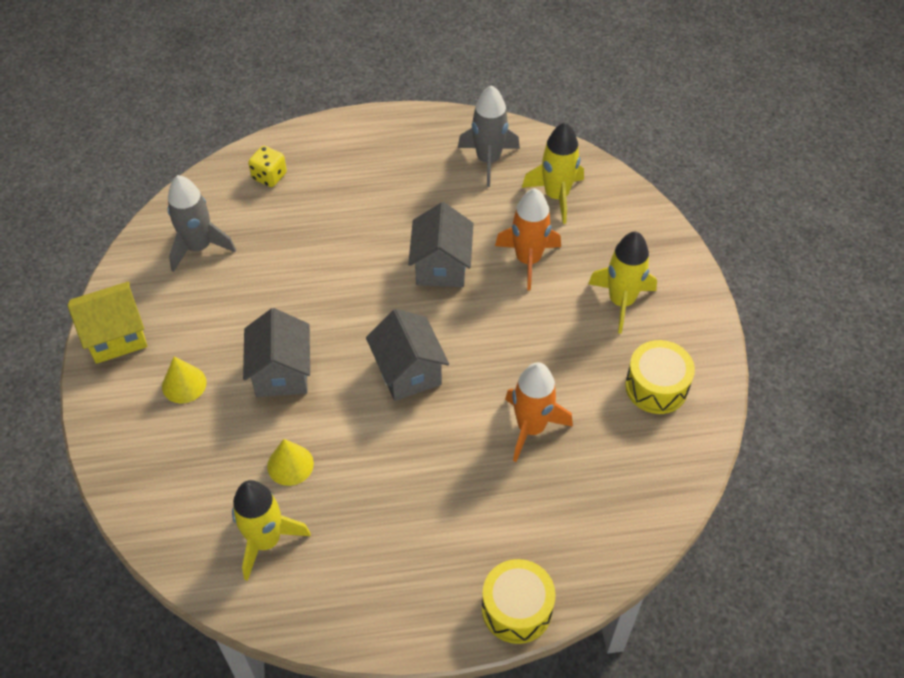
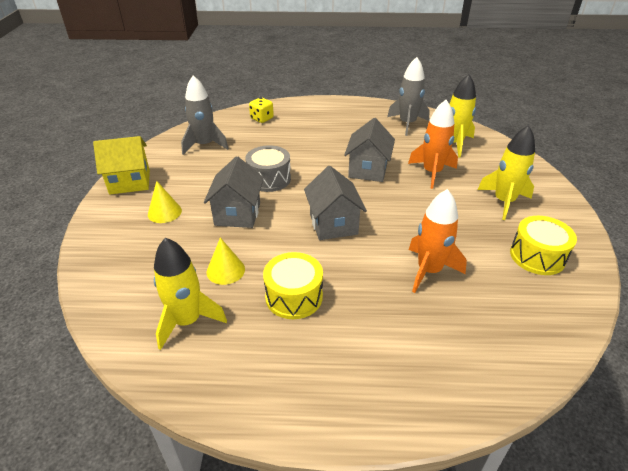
camera: 10 degrees right, 15 degrees down
(309, 303) = (269, 179): none -> grey drum
(516, 609) = (407, 414): yellow drum -> yellow drum (294, 296)

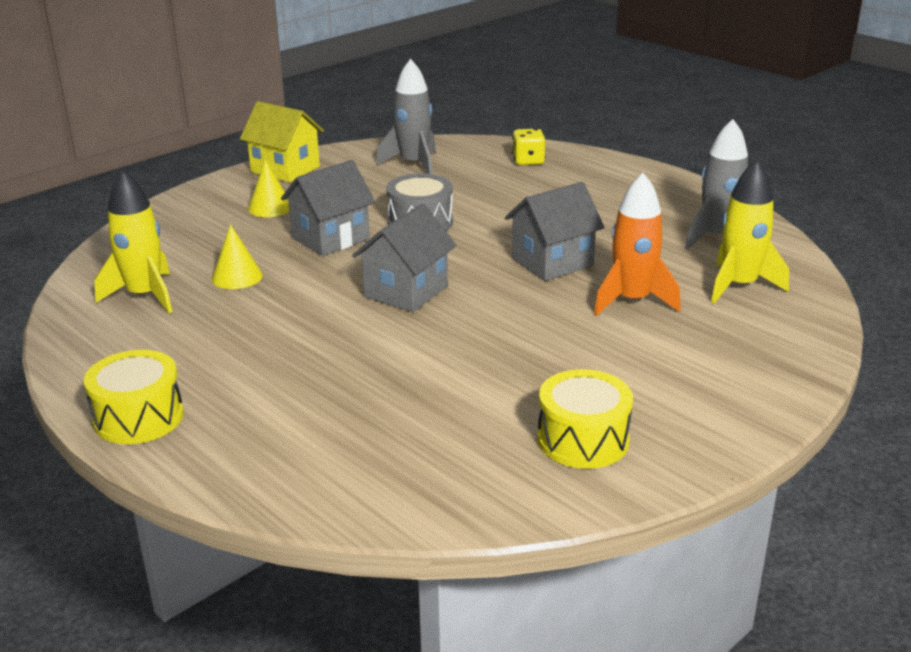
camera: 45 degrees right, 10 degrees down
(294, 296) = (254, 326): yellow drum -> yellow drum (139, 417)
(429, 271) = (422, 380): orange rocket -> none
(504, 202) = (666, 373): yellow rocket -> none

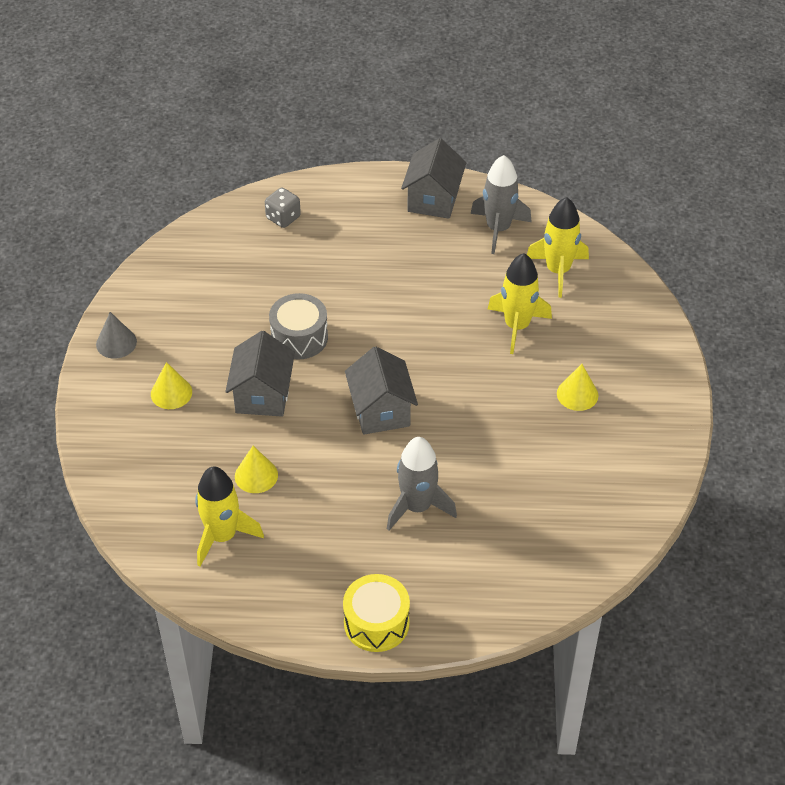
camera: 45 degrees left, 20 degrees up
(285, 169) = (116, 343): yellow house -> grey cone
(414, 164) = (205, 274): grey rocket -> grey rocket (417, 507)
(528, 161) = (283, 218): yellow dice -> grey dice
(552, 262) = (432, 321): grey house -> grey house (433, 200)
(583, 440) = (615, 457): yellow drum -> none
(618, 373) = (577, 394): none -> yellow cone
(632, 301) = (517, 326): orange rocket -> yellow rocket

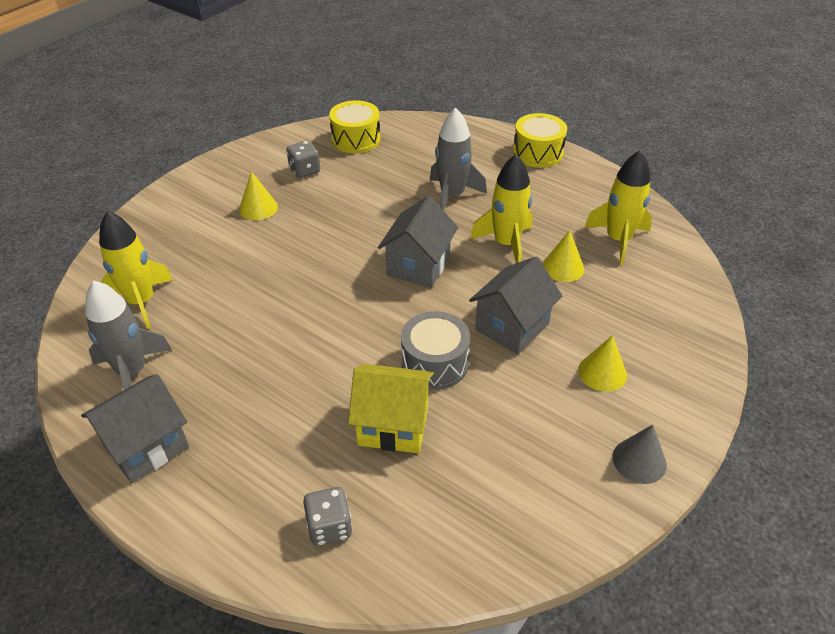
camera: 145 degrees left, 5 degrees down
(293, 284) = (393, 425): none -> yellow house
(517, 326) = (236, 275): yellow rocket -> yellow rocket (506, 244)
(585, 532) = (356, 139): none -> yellow drum
(587, 459) = (304, 170): none -> grey dice

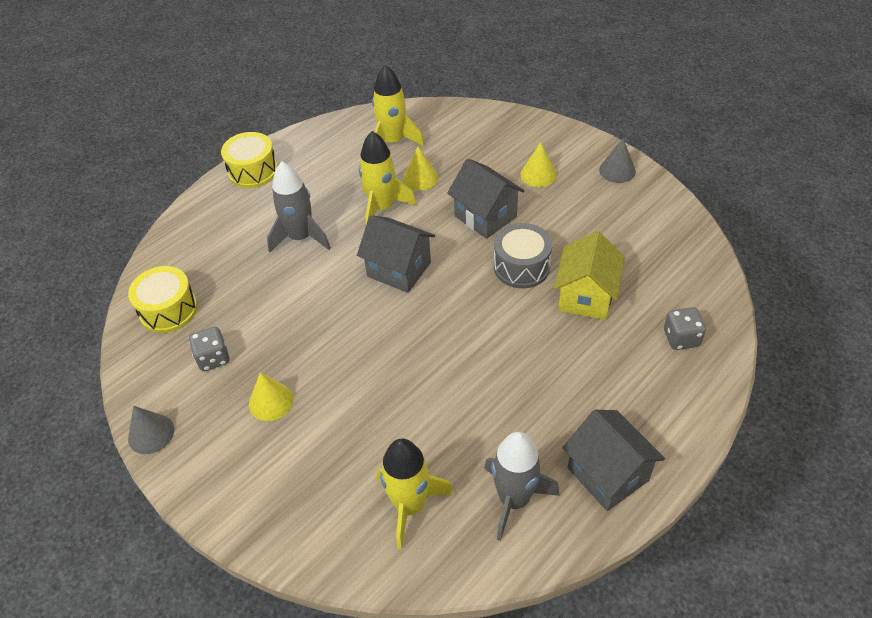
camera: 80 degrees left, 5 degrees up
(233, 155) = (151, 434): none -> grey cone

